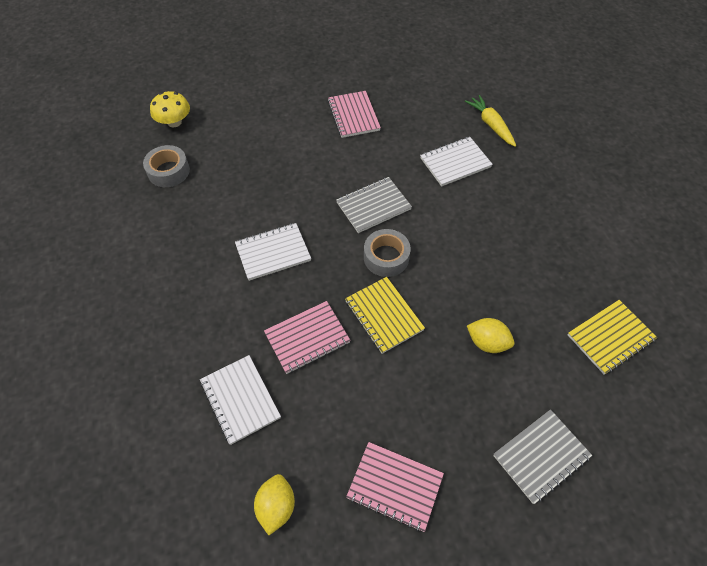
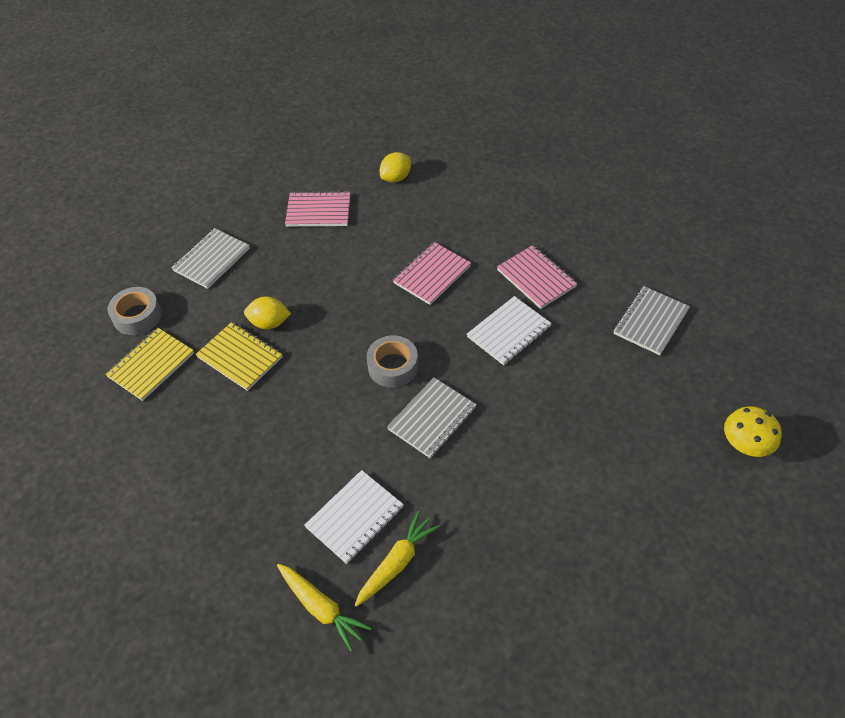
camera: 160 degrees right, 5 degrees down
(154, 220) = (650, 322): none -> grey notebook
(168, 171) = (688, 377): grey tape -> grey tape (137, 316)
(240, 399) = (459, 220): white notebook -> none
(276, 506) = (396, 178): yellow lemon -> yellow lemon turned 60 degrees clockwise
(353, 116) = (524, 547): pink notebook -> pink notebook (536, 278)
(384, 315) = (372, 313): yellow notebook -> yellow notebook (240, 357)
(436, 132) = (397, 563): none -> yellow carrot

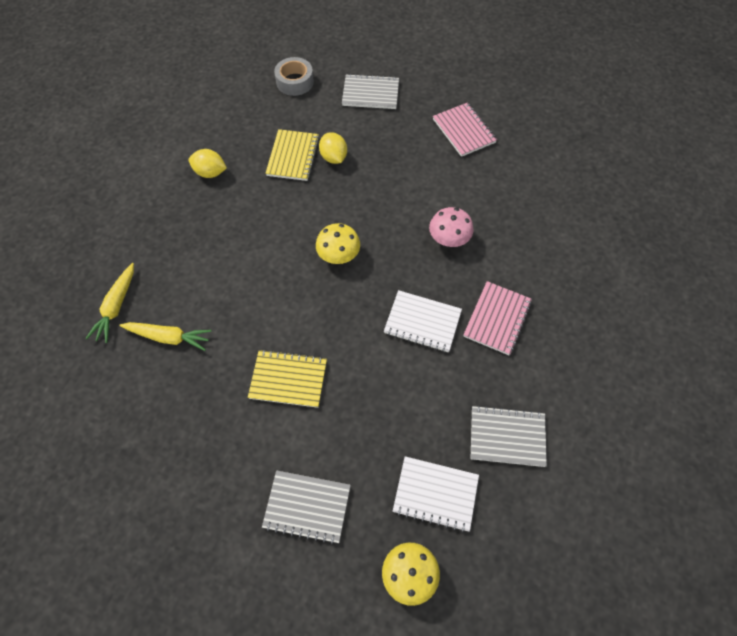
camera: 60 degrees right, 10 degrees up
(151, 365) = (258, 112): yellow notebook -> yellow notebook (288, 379)
(355, 517) = (194, 293): white notebook -> white notebook (435, 494)
(393, 366) = (338, 255): grey tape -> yellow mushroom
(396, 178) = (539, 163): yellow lemon -> yellow lemon (210, 172)
(432, 275) = (449, 238): pink notebook -> pink mushroom
(432, 419) = (304, 304): grey notebook -> grey notebook (307, 507)

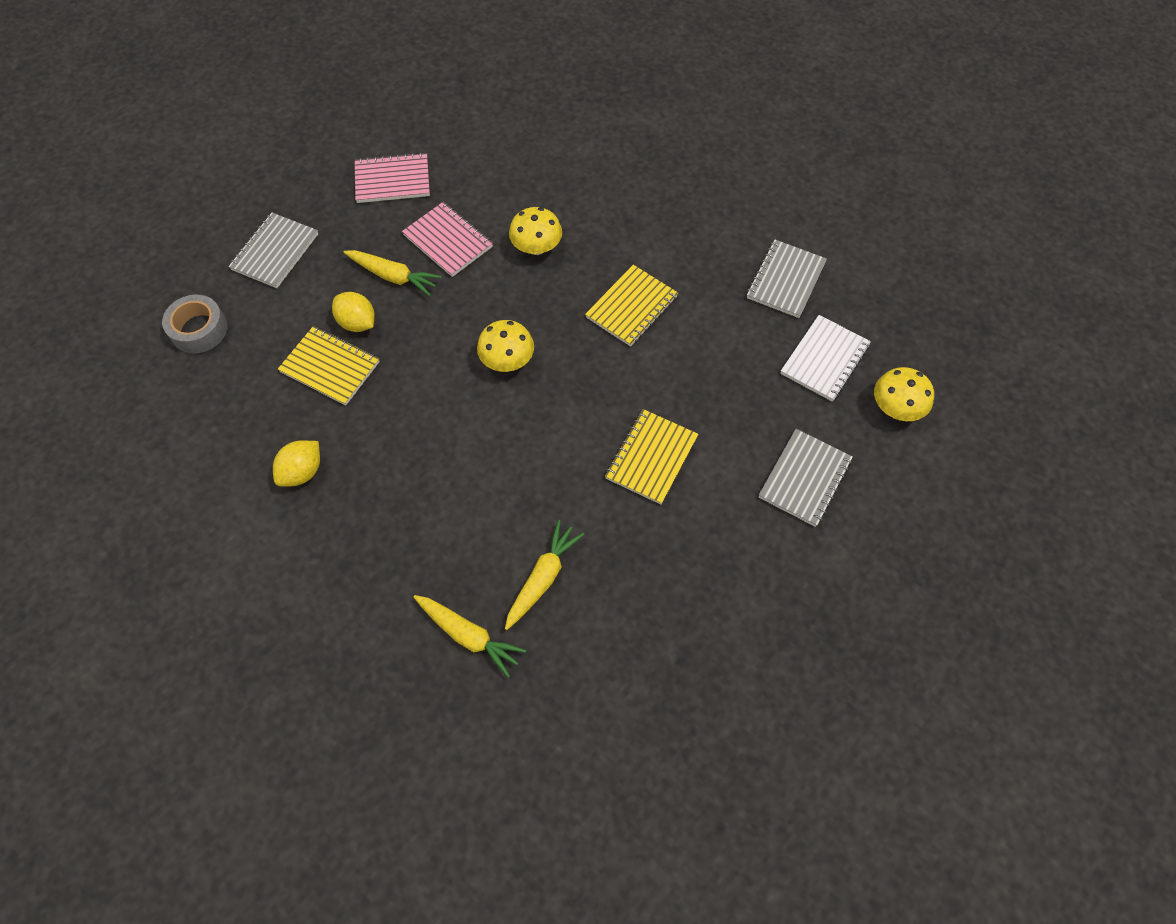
camera: 70 degrees left, 0 degrees up
(333, 157) = (357, 323): yellow lemon -> yellow lemon turned 45 degrees clockwise
(380, 162) = (393, 276): none -> yellow carrot
(422, 322) = (631, 307): white notebook -> yellow notebook
(449, 238) = (536, 247): pink mushroom -> yellow mushroom
(497, 319) = (655, 241): pink notebook -> pink notebook (448, 241)

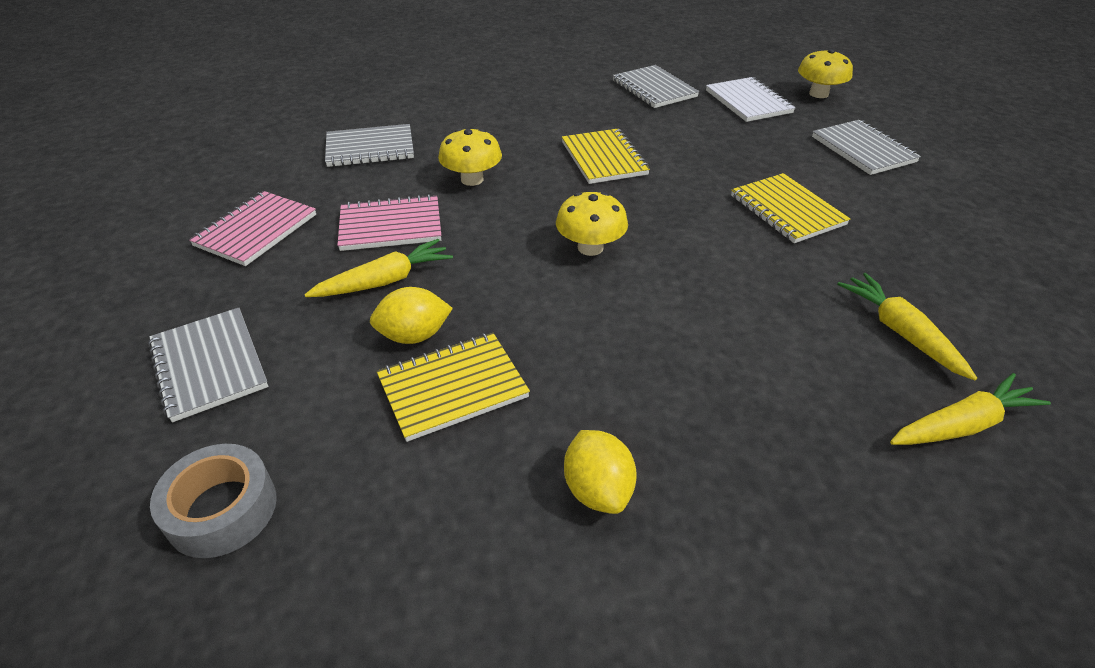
camera: 55 degrees left, 20 degrees down
(528, 165) = (370, 148): none -> grey notebook

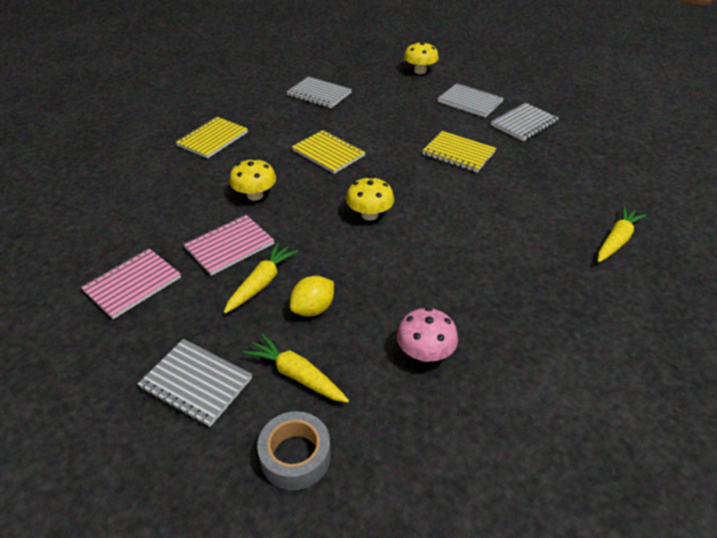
camera: 30 degrees left, 0 degrees up
(256, 230) = (132, 284): pink notebook -> pink notebook turned 45 degrees clockwise
(370, 148) = (159, 196): grey notebook -> grey notebook (524, 124)
(453, 388) = (364, 328): yellow notebook -> yellow notebook (212, 139)
(502, 457) = (425, 352): none -> pink mushroom
(597, 489) = (486, 346): yellow lemon -> none
(748, 102) = (384, 88): white notebook -> none
(900, 332) = (560, 204): yellow carrot -> yellow carrot (297, 375)

